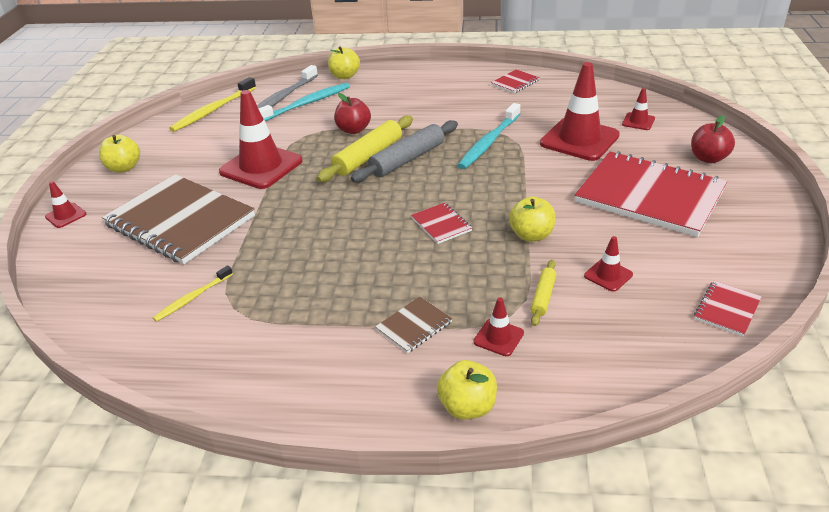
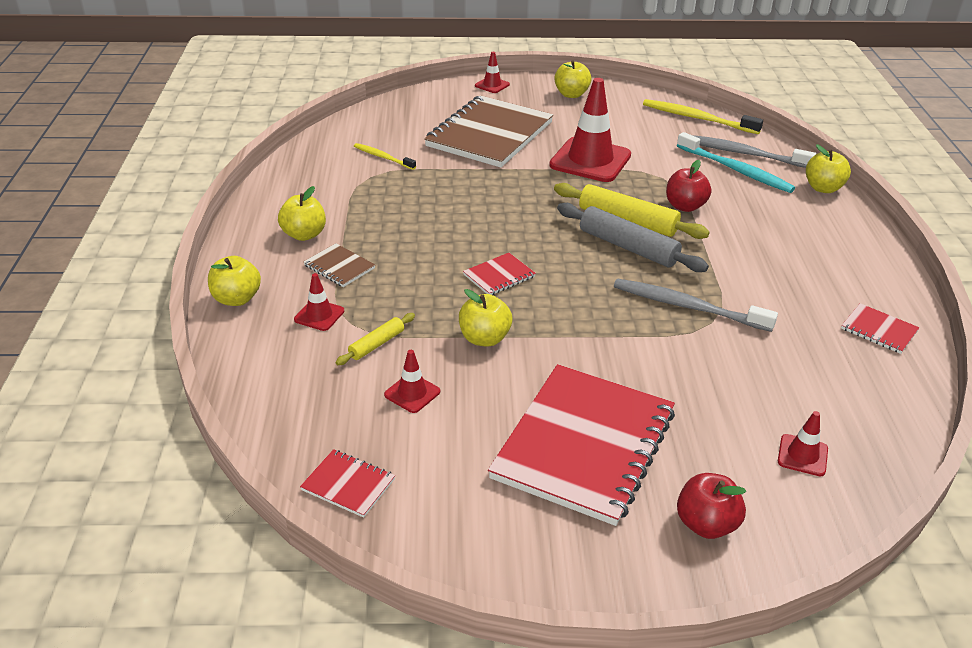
camera: 80 degrees right, 0 degrees up
(345, 357) = (304, 235): none -> yellow apple
(488, 142) = (687, 306): turquoise toothbrush -> grey toothbrush
(543, 297) = (377, 344): yellow rolling pin -> yellow rolling pin turned 60 degrees counterclockwise
(579, 139) = (721, 388): red traffic cone -> none

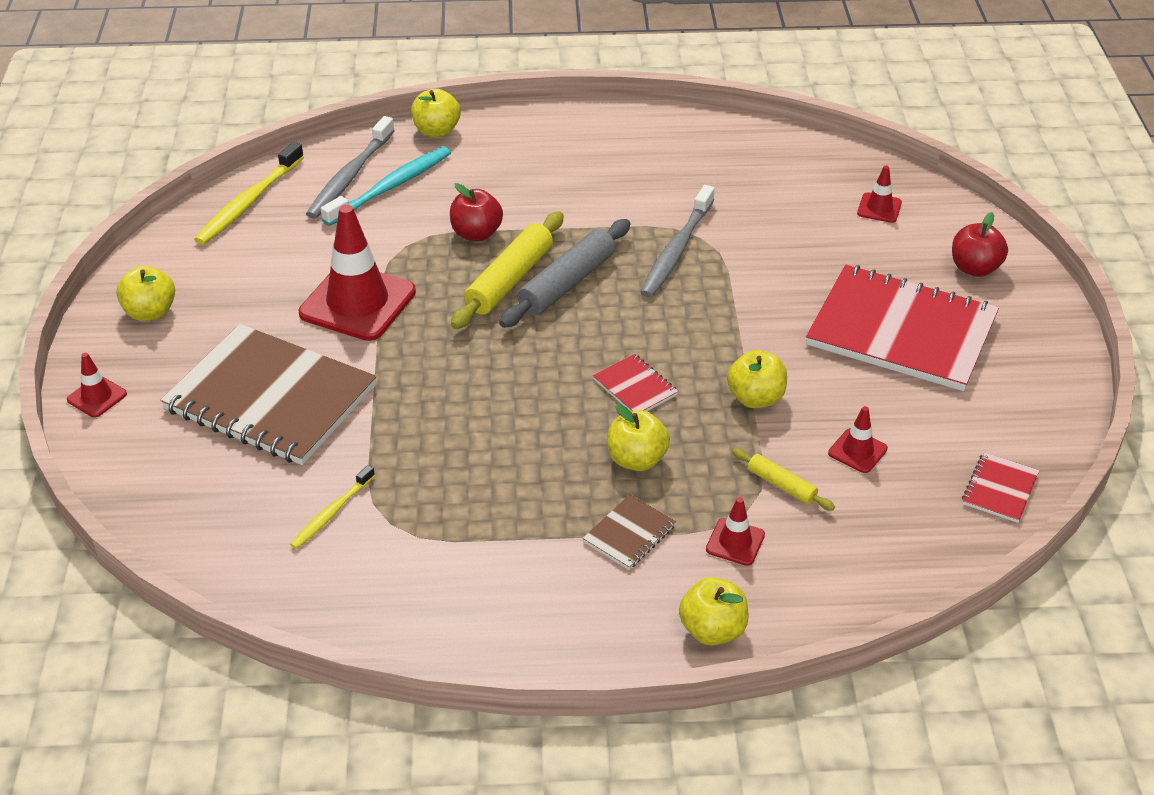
camera: 90 degrees left, 5 degrees up
(304, 235) = (553, 580): yellow apple -> yellow apple (636, 460)
(879, 330) = (698, 140): red notebook -> none

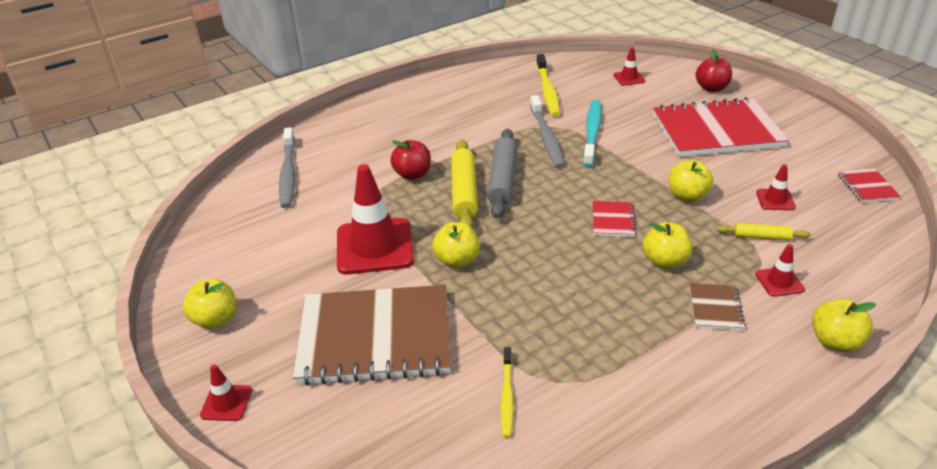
camera: 30 degrees left, 5 degrees down
(248, 203) = (226, 216): yellow toothbrush -> yellow toothbrush (547, 91)
(392, 186) = (325, 169): turquoise toothbrush -> turquoise toothbrush (592, 132)
(436, 131) = (322, 128): yellow apple -> yellow apple (457, 260)
(635, 387) = (613, 220): red notebook -> red notebook turned 75 degrees clockwise

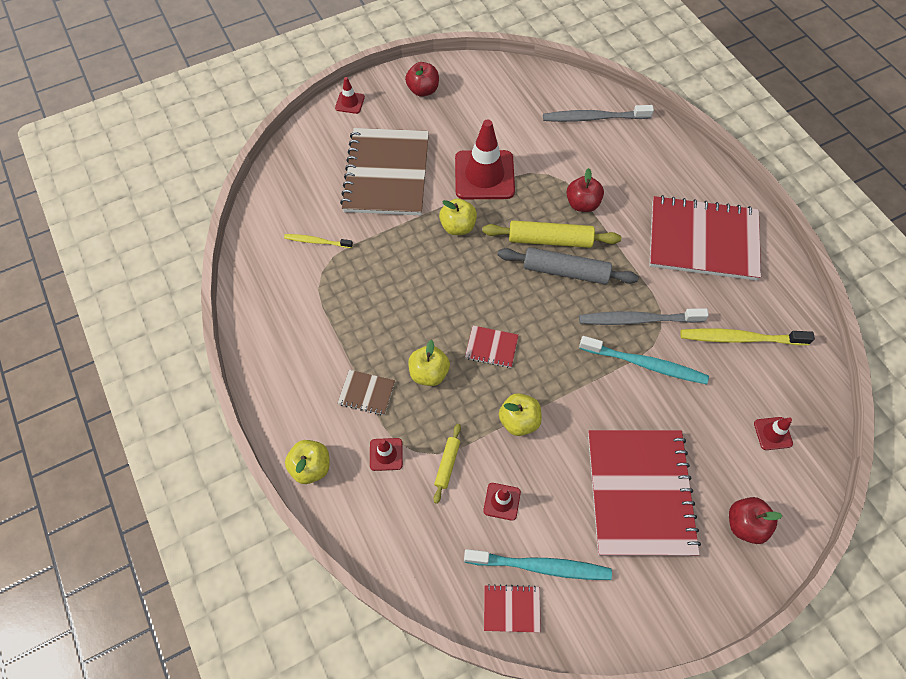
camera: 95 degrees right, 25 degrees up
(215, 319) = (423, 90): yellow apple -> red apple
(448, 108) = (702, 240): none -> red notebook
(818, 174) = (541, 566): none -> turquoise toothbrush

